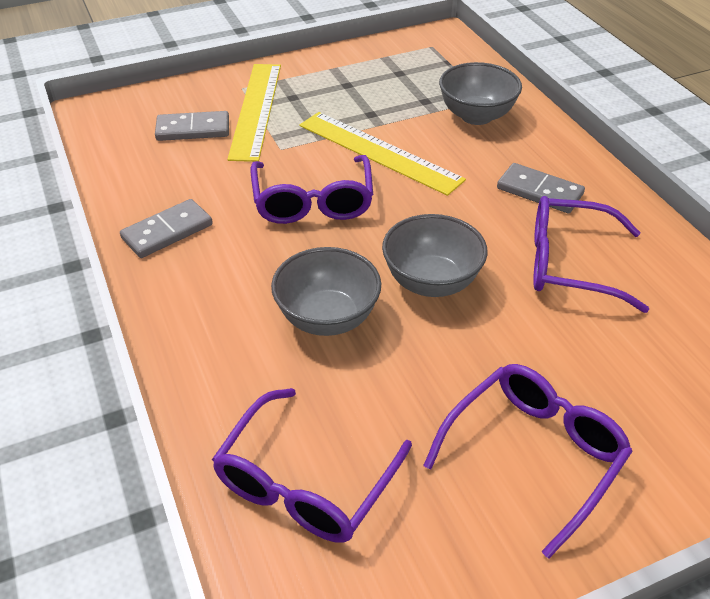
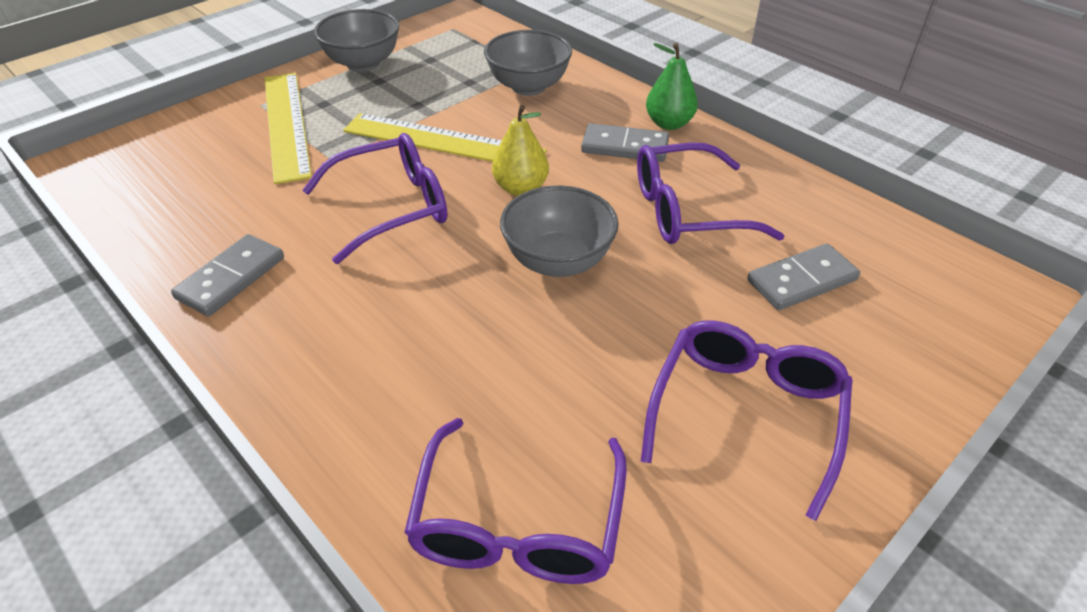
camera: 20 degrees left, 0 degrees up
(193, 129) = (218, 159): grey domino -> grey domino (801, 280)
(313, 202) = (392, 207): purple glasses -> purple glasses turned 90 degrees counterclockwise
(327, 318) = (462, 328): grey bowl -> grey bowl (363, 63)
(427, 209) = (520, 188): none -> yellow pear
(592, 178) = (669, 123): none -> green pear

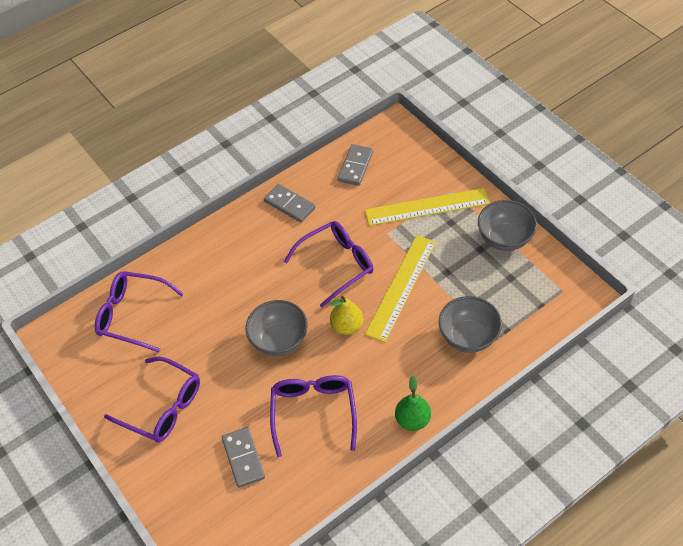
camera: 100 degrees right, 10 degrees up
(392, 207) = (336, 264): purple glasses -> purple glasses turned 105 degrees counterclockwise
(625, 147) = (386, 388): grey domino -> grey domino (355, 166)

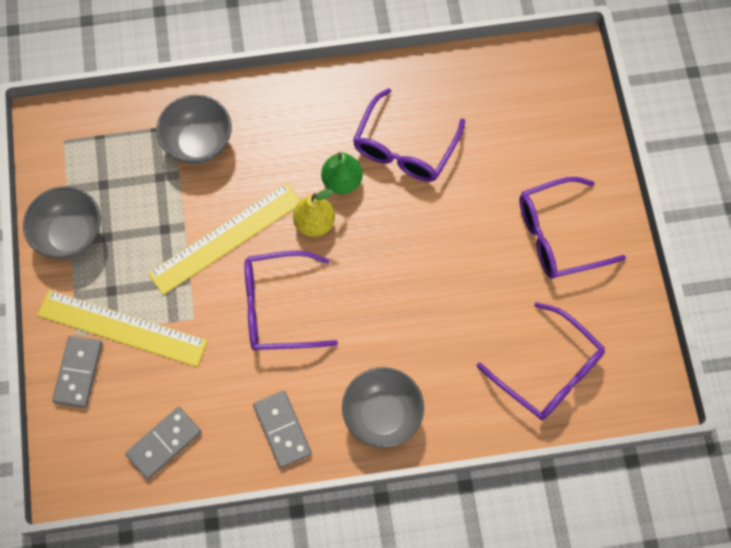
camera: 155 degrees left, 15 degrees up
(163, 407) = (558, 235): purple glasses -> purple glasses turned 75 degrees counterclockwise
(243, 458) = (498, 138): grey domino -> grey domino (78, 372)
(279, 340) = (396, 246): grey bowl -> grey bowl (382, 415)
(412, 420) = (313, 90): green pear -> green pear (342, 181)

